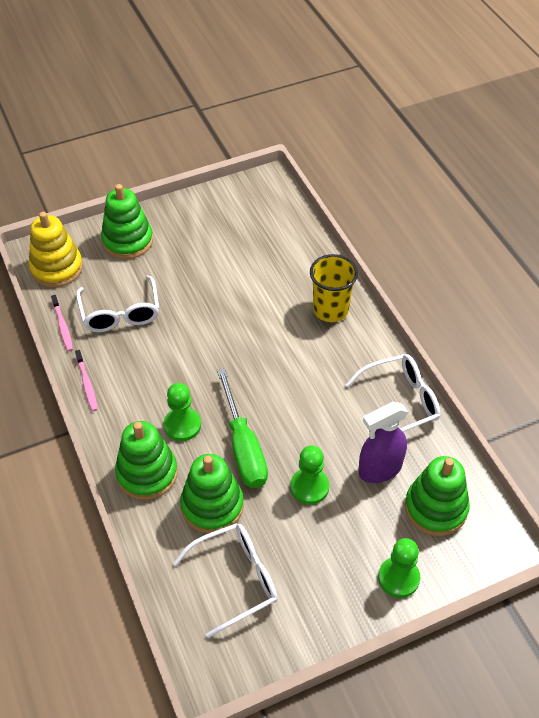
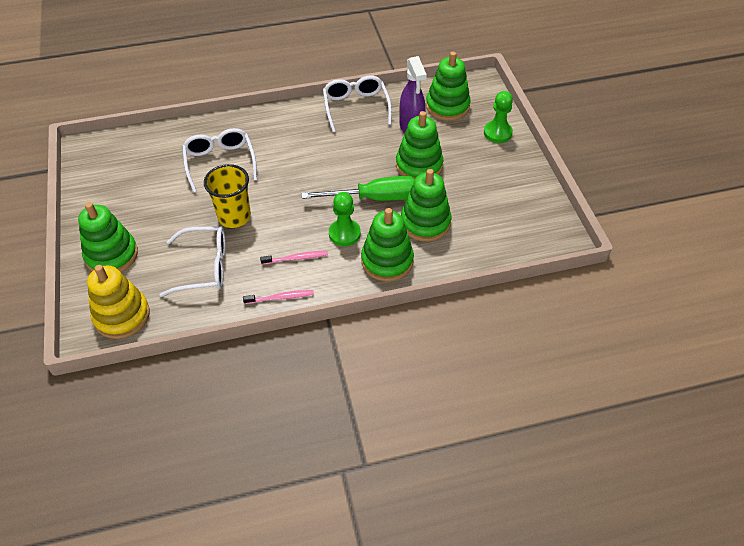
camera: 80 degrees left, 0 degrees up
(62, 326) = (203, 314): pink toothbrush -> pink toothbrush (296, 258)
(236, 579) = (489, 215): white glasses -> white glasses (220, 162)
(309, 487) = (419, 166): green pawn -> green stacking toy
(330, 310) = (255, 129): yellow cup -> yellow cup (234, 217)

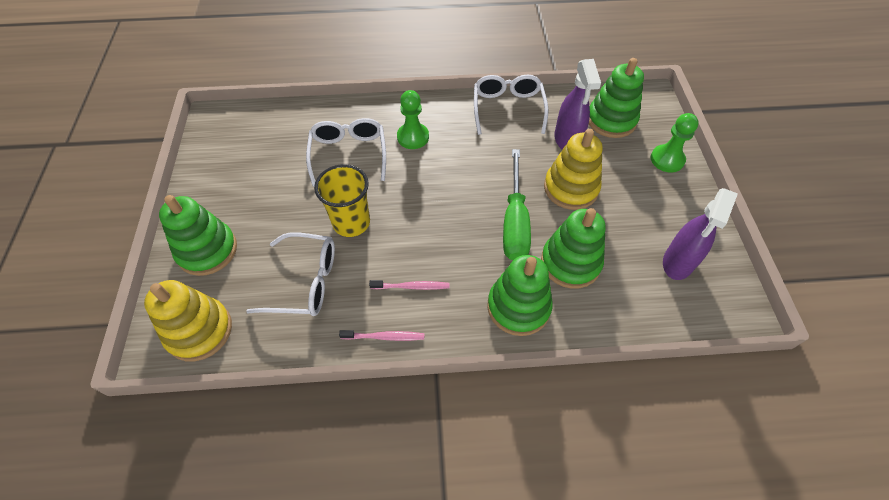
camera: 10 degrees right, 5 degrees up
(344, 233) = (473, 263): green pawn -> green pawn (413, 137)
(375, 198) = (515, 222): green screwdriver -> green screwdriver turned 90 degrees clockwise
(419, 166) = (571, 188): green stacking toy -> yellow stacking toy
(512, 211) = (677, 262): none -> purple spray bottle

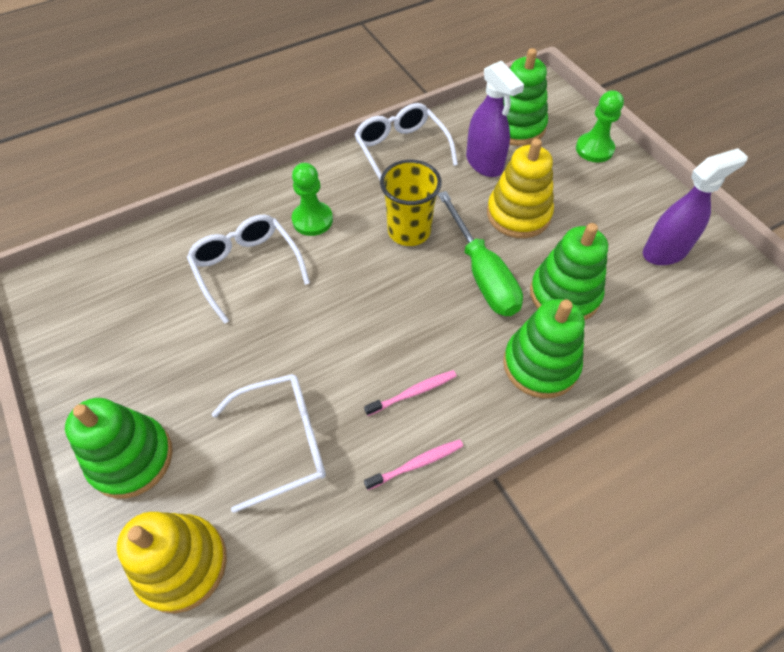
camera: 25 degrees left, 0 degrees up
(351, 222) = (298, 348): yellow cup -> yellow cup (409, 231)
(677, 262) = (665, 251): purple spray bottle -> purple spray bottle turned 120 degrees counterclockwise

